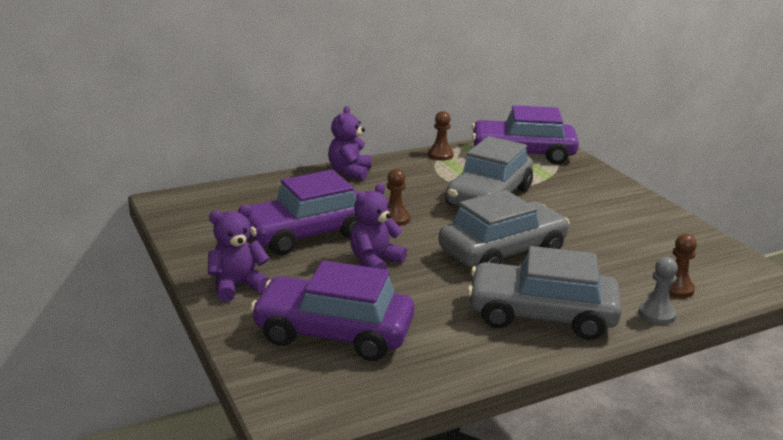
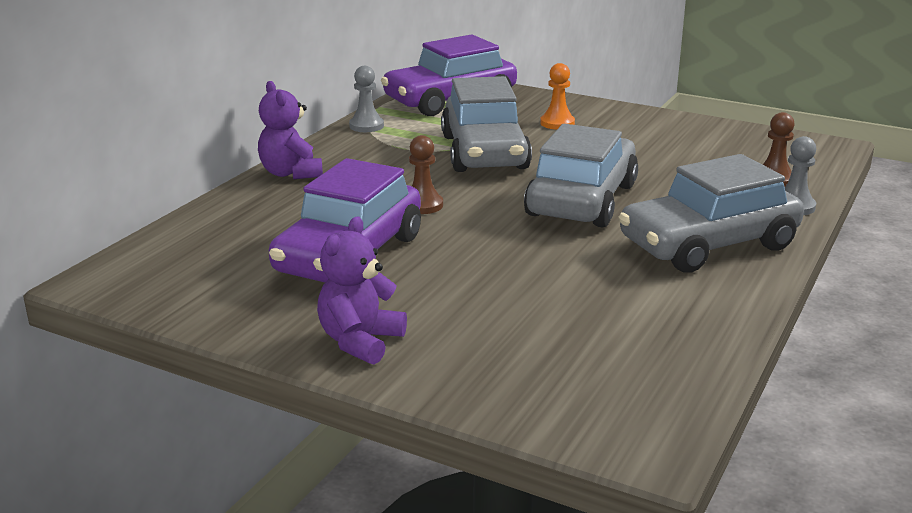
camera: 35 degrees left, 0 degrees up
(333, 333) = (549, 344): purple car -> none
(375, 262) = (473, 256): purple teddy bear -> none
(440, 155) = (366, 126): brown pawn -> grey pawn
(573, 192) = (557, 123): none -> orange pawn

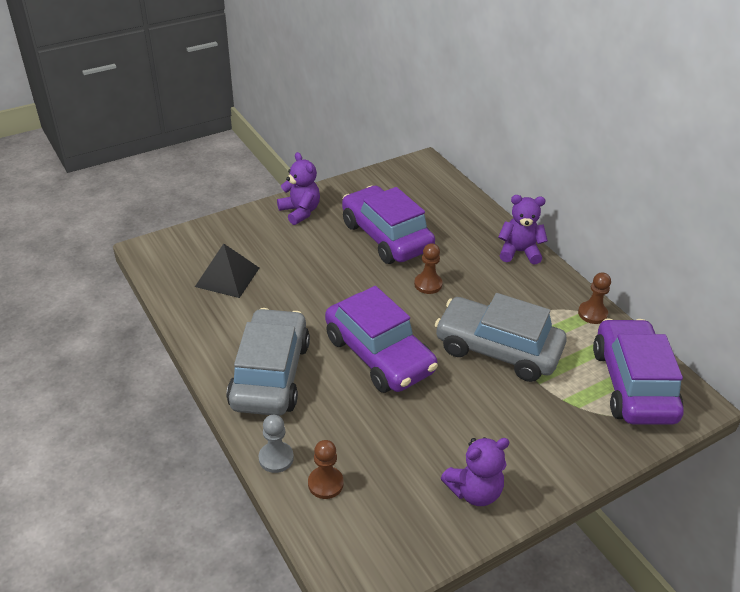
camera: 120 degrees right, 15 degrees up
(366, 126) = (592, 313): grey pawn -> brown pawn
(557, 123) = (535, 422): orange pawn -> none
(581, 200) = (379, 354): grey car -> purple car
(600, 340) = (227, 277): none -> black pyramid
(670, 129) = (474, 491): none -> purple teddy bear

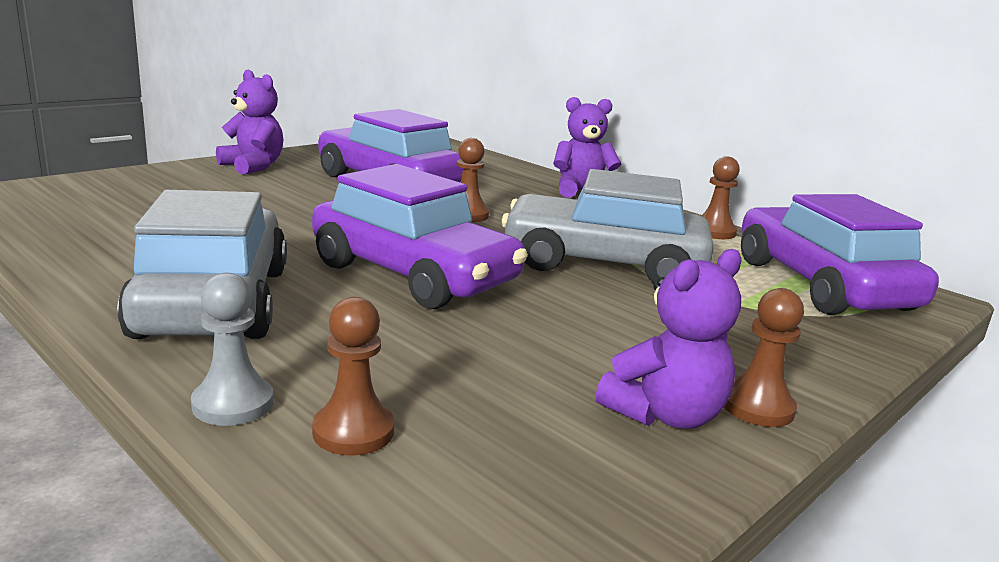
camera: 15 degrees left, 20 degrees down
(227, 277) = (130, 214): black pyramid -> none
(525, 491) = (757, 407): none -> brown pawn

